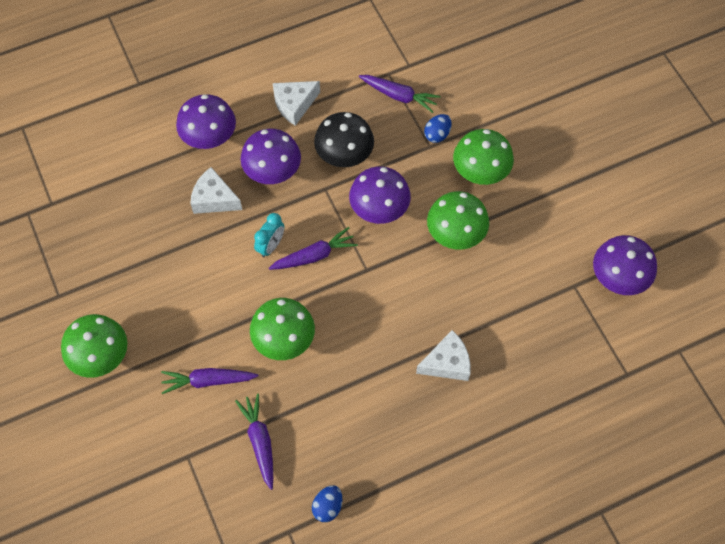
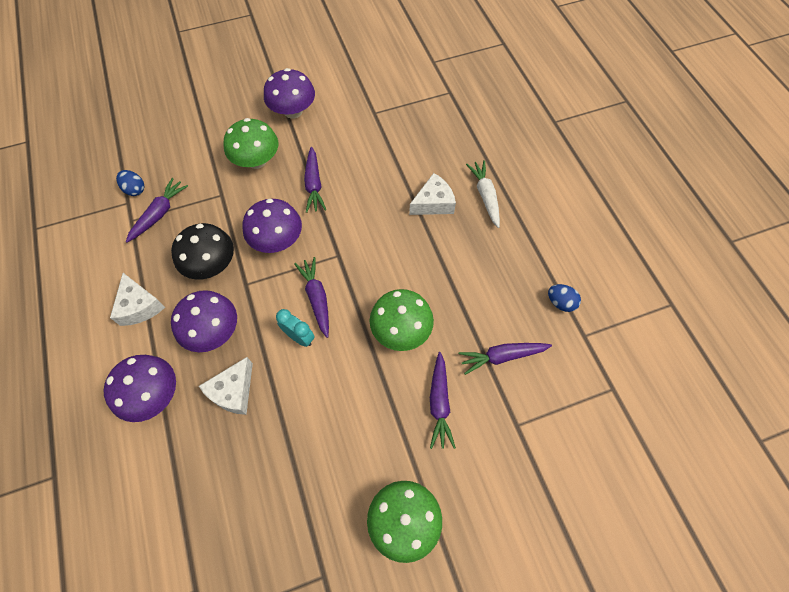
camera: 85 degrees left, 0 degrees up
(437, 134) = (210, 188): blue egg -> blue egg (135, 189)
(447, 363) = (433, 203): white cheese -> white cheese turned 75 degrees clockwise
(455, 233) = (314, 184): green mushroom -> purple carrot
(464, 422) = (485, 196): none -> white carrot
(618, 277) = (370, 86): purple mushroom -> purple mushroom (293, 111)

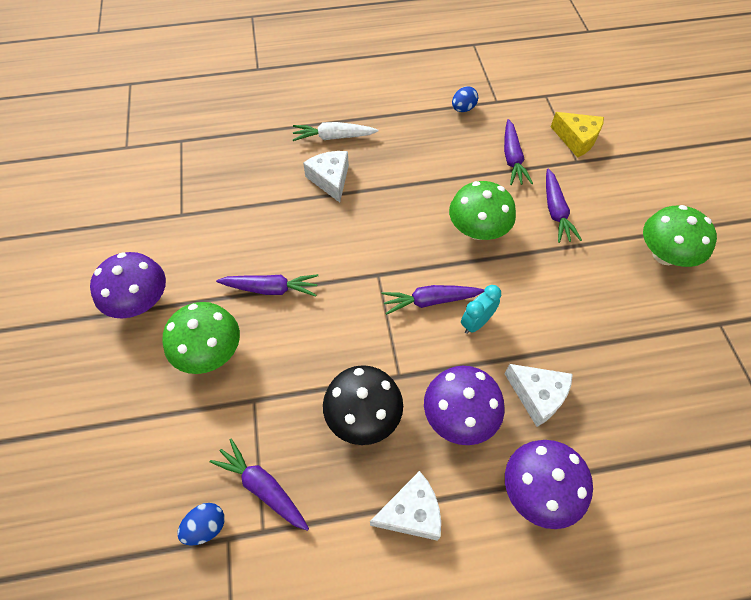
camera: 80 degrees left, 5 degrees down
(277, 240) = (343, 336): purple mushroom -> none
(439, 403) = (555, 211): purple carrot -> purple carrot turned 75 degrees clockwise
(551, 425) = (576, 139): none -> yellow cheese

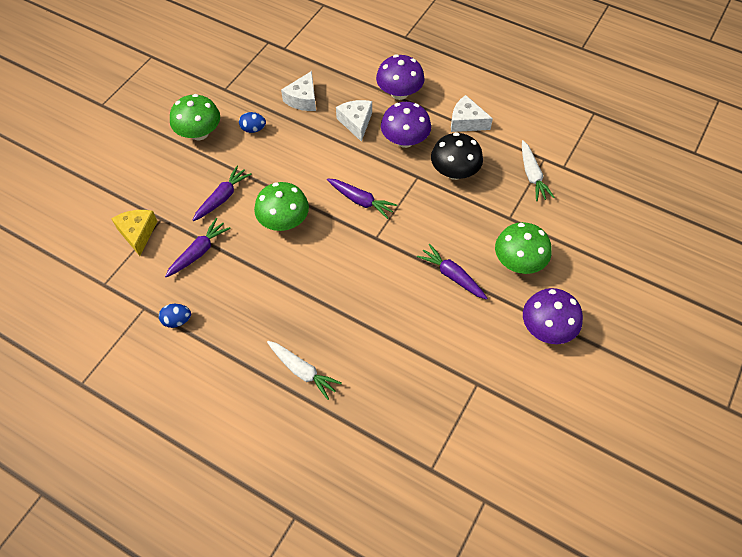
camera: 140 degrees left, 0 degrees up
(206, 527) = (572, 178): blue egg -> blue egg (253, 129)
(263, 487) = (532, 175): purple carrot -> white carrot
(330, 179) = (341, 331): white cheese -> white cheese (303, 99)
(476, 322) = (347, 173): turquoise clock -> none

